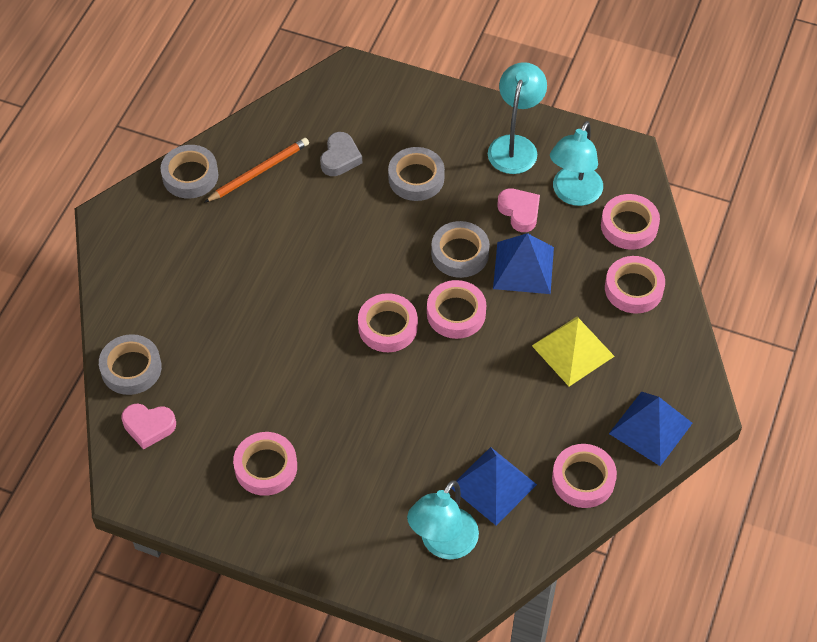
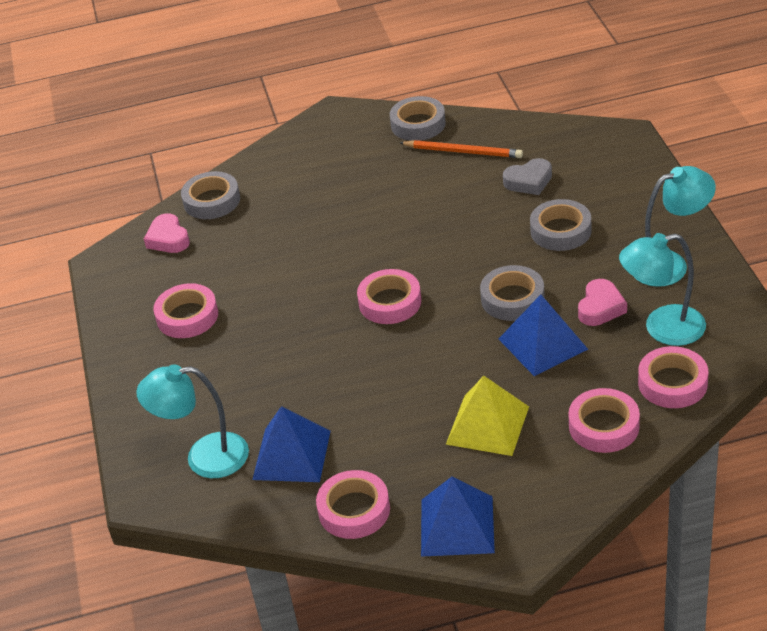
camera: 60 degrees right, 15 degrees down
(456, 313) = (447, 332): pink tape -> none

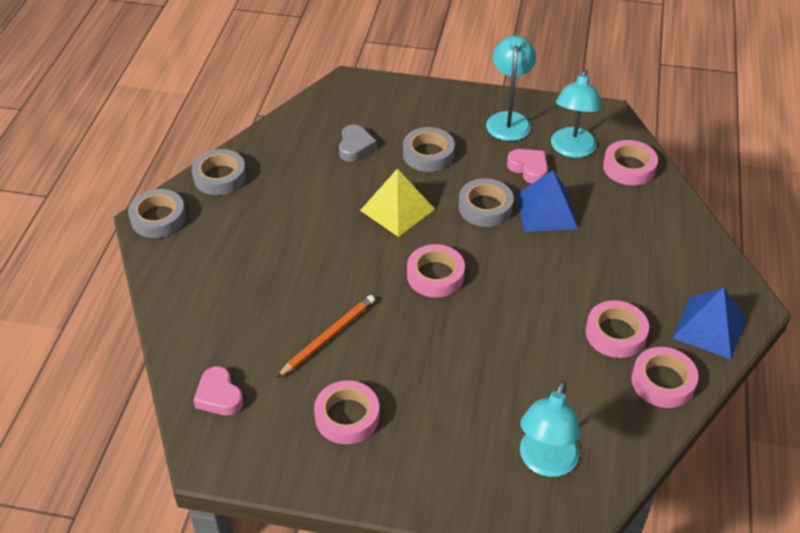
camera: 70 degrees left, 5 degrees up
(168, 239) = (219, 396): pink heart -> pink heart turned 60 degrees clockwise
(212, 201) = (192, 345): grey tape -> grey tape (158, 218)
(291, 455) = (578, 400): blue pyramid -> none
(463, 152) = (283, 166): orange pencil -> orange pencil (328, 337)
(487, 425) = (614, 272): yellow pyramid -> yellow pyramid (397, 209)
(604, 426) = (651, 215): pink tape -> pink tape (615, 333)

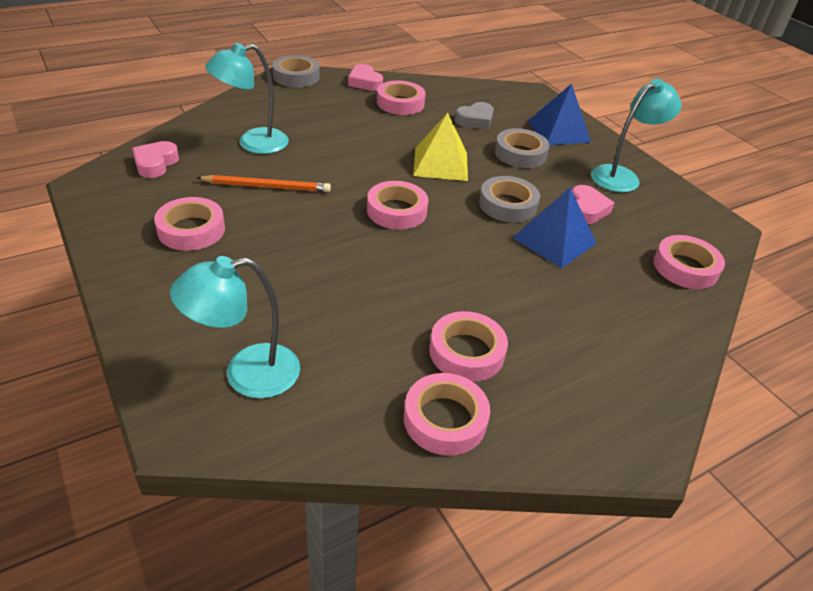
camera: 45 degrees right, 5 degrees down
(220, 177) = (365, 82): grey tape -> pink heart
(281, 175) = (400, 103): none -> pink tape
(571, 150) = (647, 224): turquoise lamp -> turquoise lamp (253, 143)
(709, 327) = (566, 425): blue pyramid -> blue pyramid (559, 131)

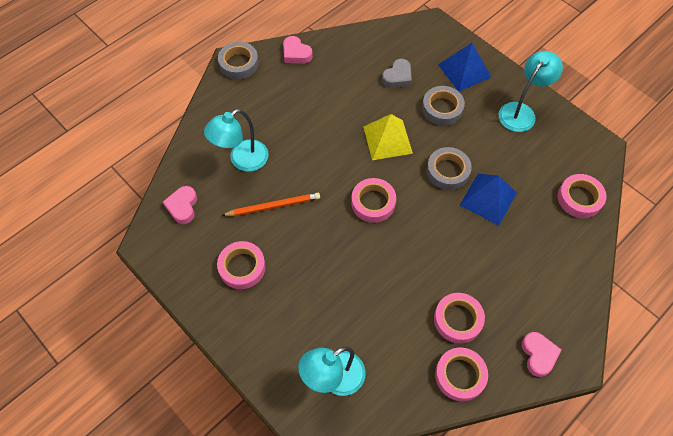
camera: 10 degrees left, 20 degrees up
(400, 103) = (333, 73): pink tape -> none
(586, 209) = (503, 158): pink heart -> pink heart (538, 355)

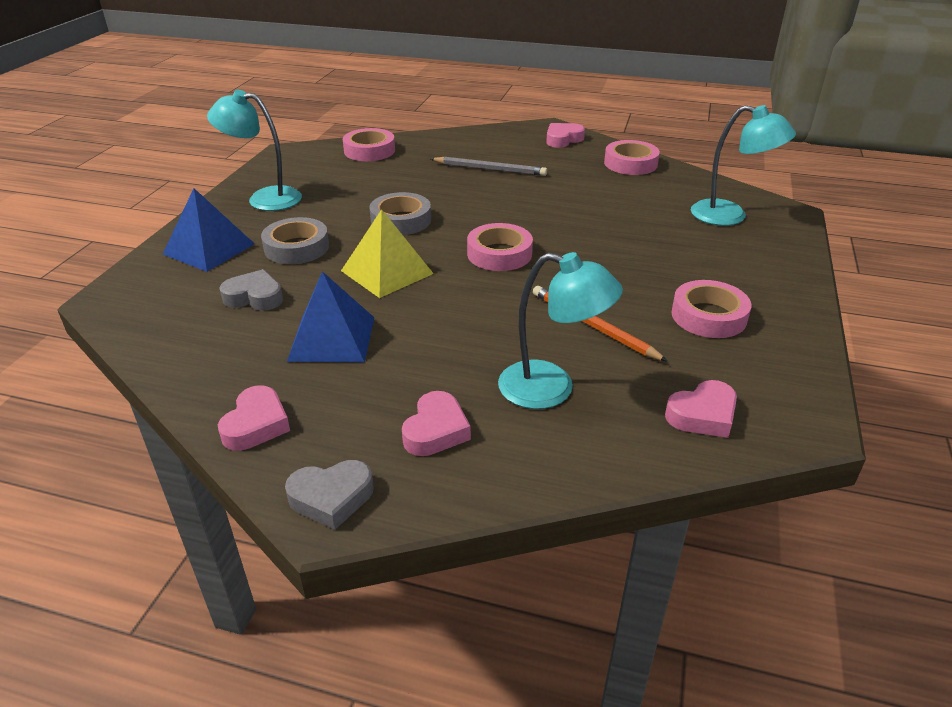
camera: 120 degrees left, 25 degrees down
(239, 64) = (331, 498): grey tape -> grey heart
(249, 107) = (436, 430): none -> pink heart
(458, 319) = (579, 175): pink tape -> none
(488, 198) = (417, 191): blue pyramid -> blue pyramid (332, 338)
(502, 263) = (490, 169): none -> grey pencil

